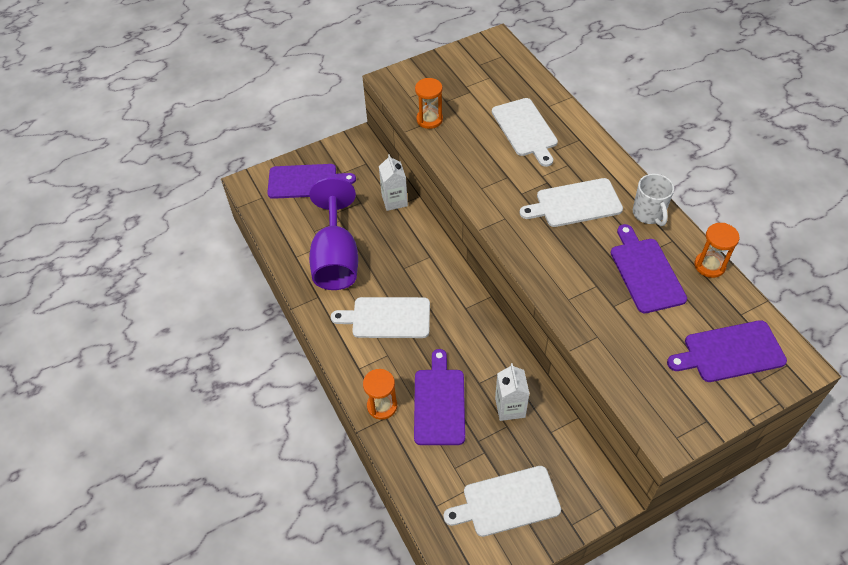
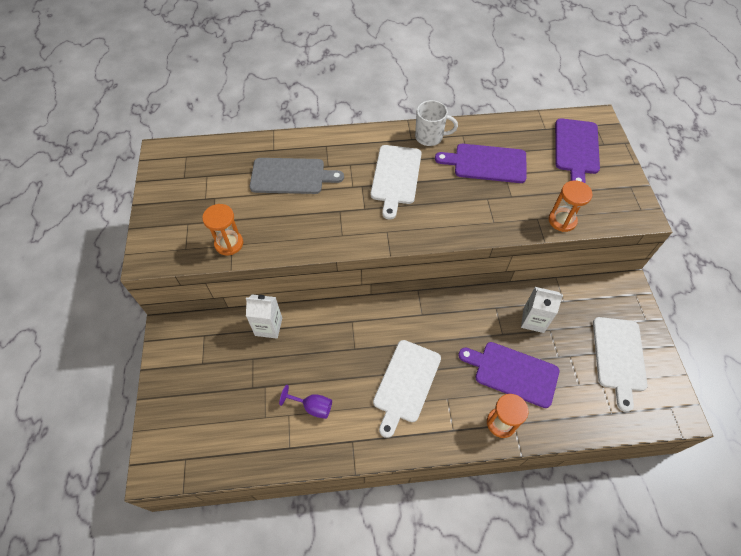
camera: 70 degrees left, 5 degrees up
(306, 181) = (191, 403): purple cutting board -> none
(336, 258) = (312, 407): purple goblet -> purple goblet, size x0.41
(525, 129) = (291, 176): white cutting board -> grey cutting board
(709, 265) = (495, 125): orange hourglass -> orange hourglass (562, 220)

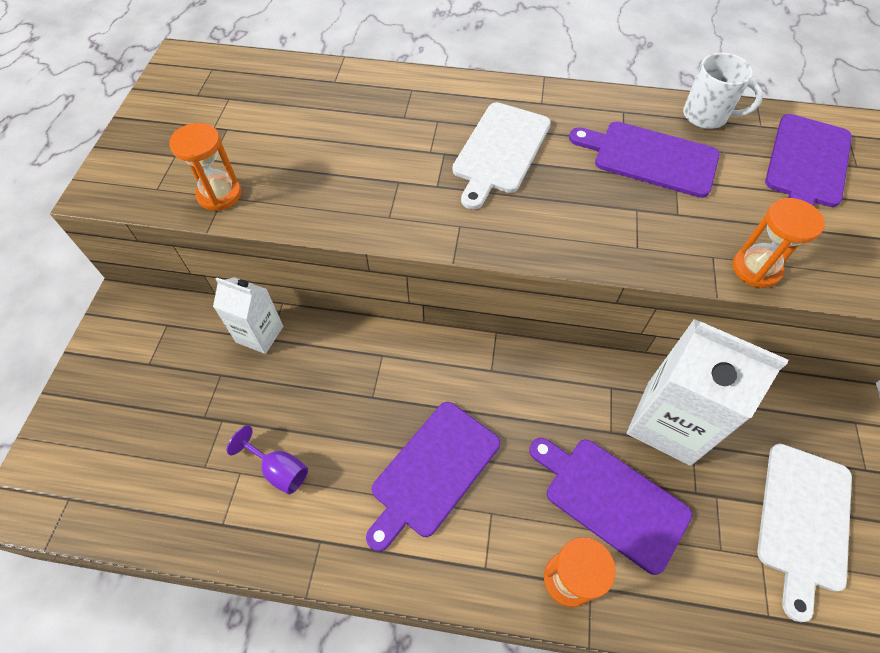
camera: 15 degrees right, 0 degrees up
(291, 176) = (345, 120): grey cutting board -> none
(406, 383) = (433, 471): white cutting board -> purple cutting board
(430, 137) = (571, 105): white mug -> white mug (706, 116)
(533, 320) = (668, 422): white carton -> white carton, size x1.74

